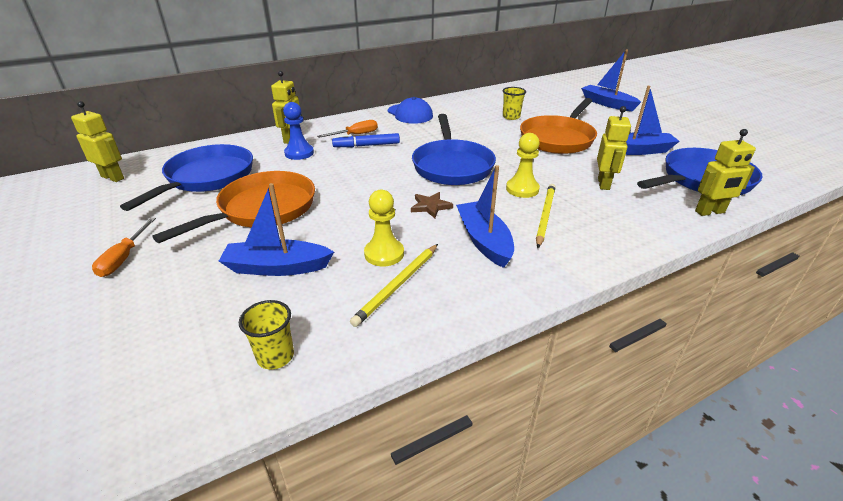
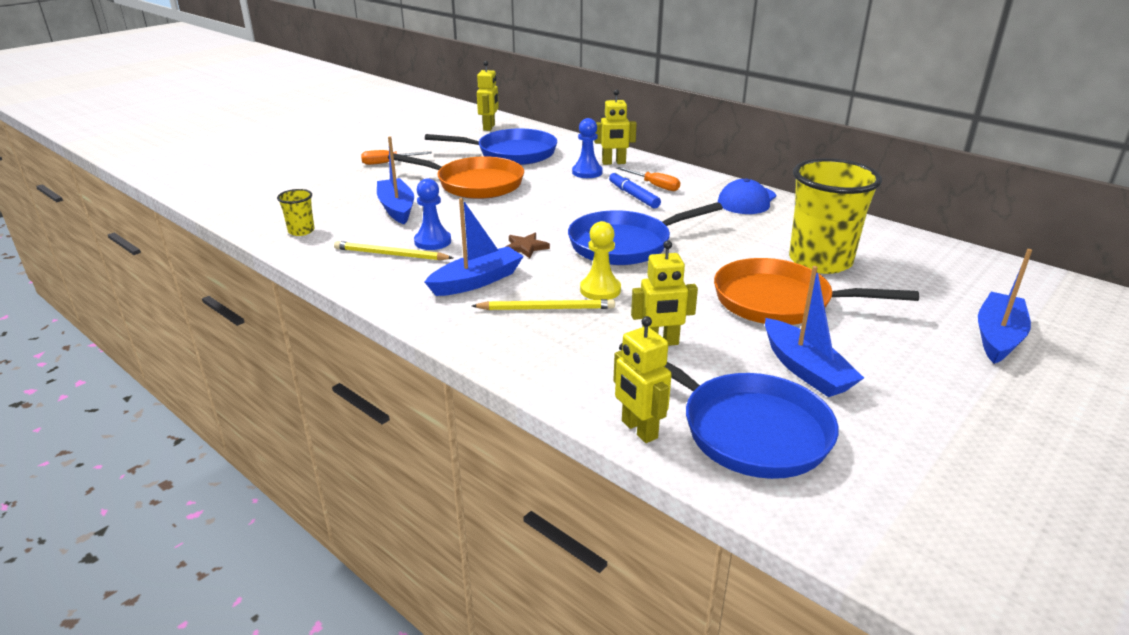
camera: 70 degrees right, 5 degrees down
(384, 254) = (433, 241): yellow pawn -> blue pawn
(511, 117) = (820, 261): yellow cup -> yellow cup, size x2.25

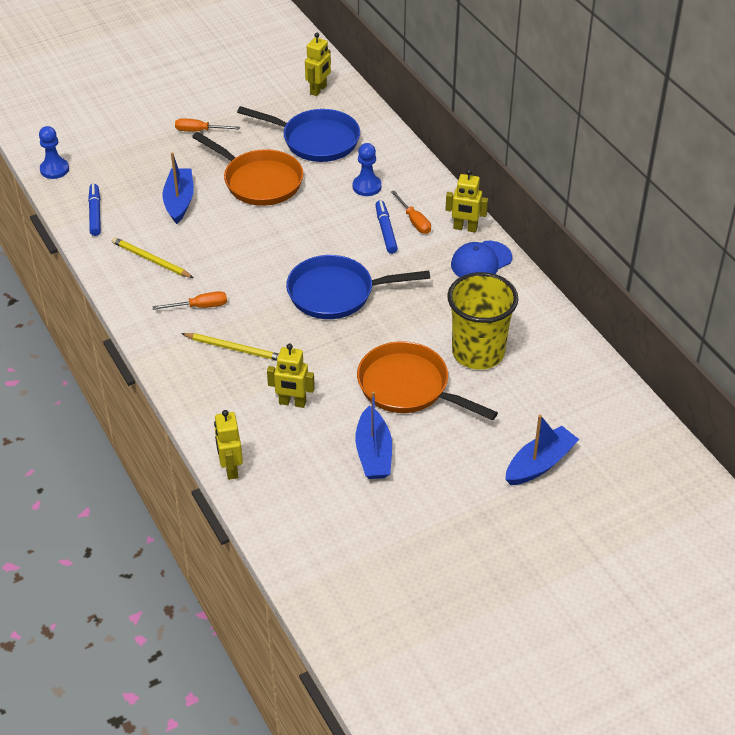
camera: 20 degrees right, 15 degrees up
(301, 231) = (95, 213): yellow cup -> blue marker
(433, 241) = (189, 252): blue pawn -> blue pawn (54, 169)
(477, 281) = (200, 306): blue boat -> orange screwdriver
(525, 247) = (256, 277): brown star -> none
(600, 290) = (284, 340): yellow pawn -> none
(614, 163) = (400, 177): yellow robot -> yellow robot (465, 228)
(747, 430) = (296, 488): blue pan -> none

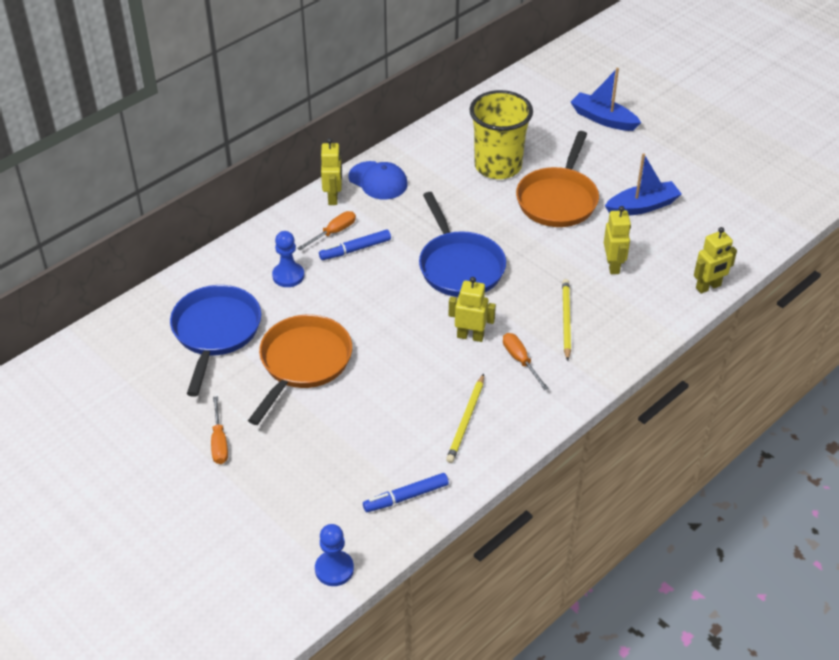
camera: 105 degrees left, 0 degrees up
(179, 201) = (359, 424): blue boat -> none
(318, 90) = (114, 351): yellow robot -> yellow robot (470, 336)

